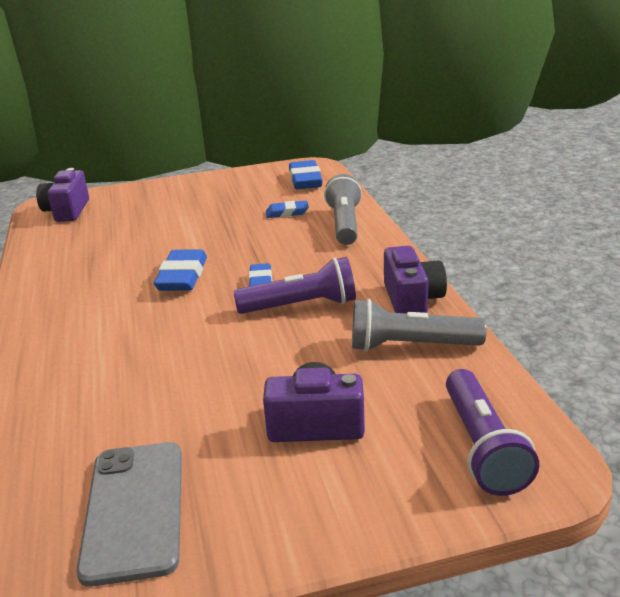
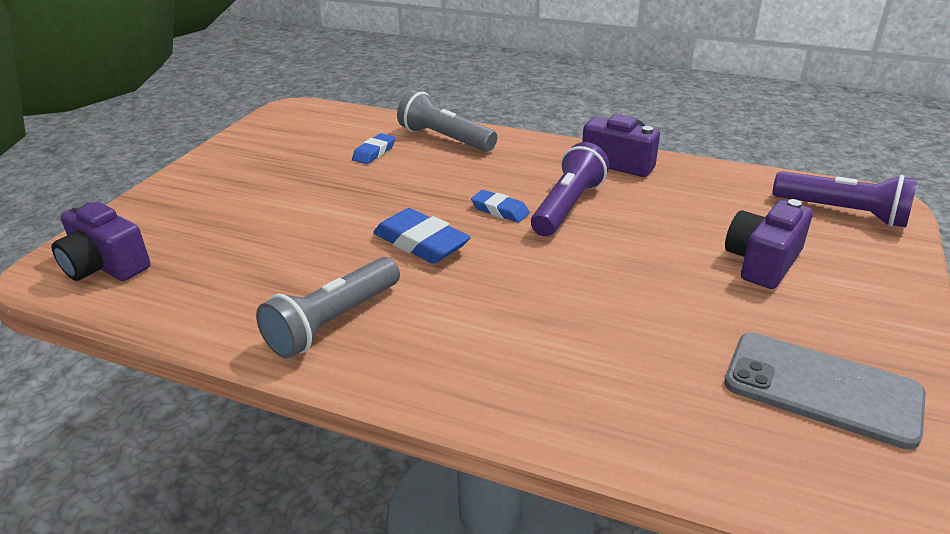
camera: 55 degrees left, 5 degrees up
(305, 180) = (319, 122): blue eraser -> none
(410, 346) = (688, 188): grey flashlight -> grey flashlight (333, 322)

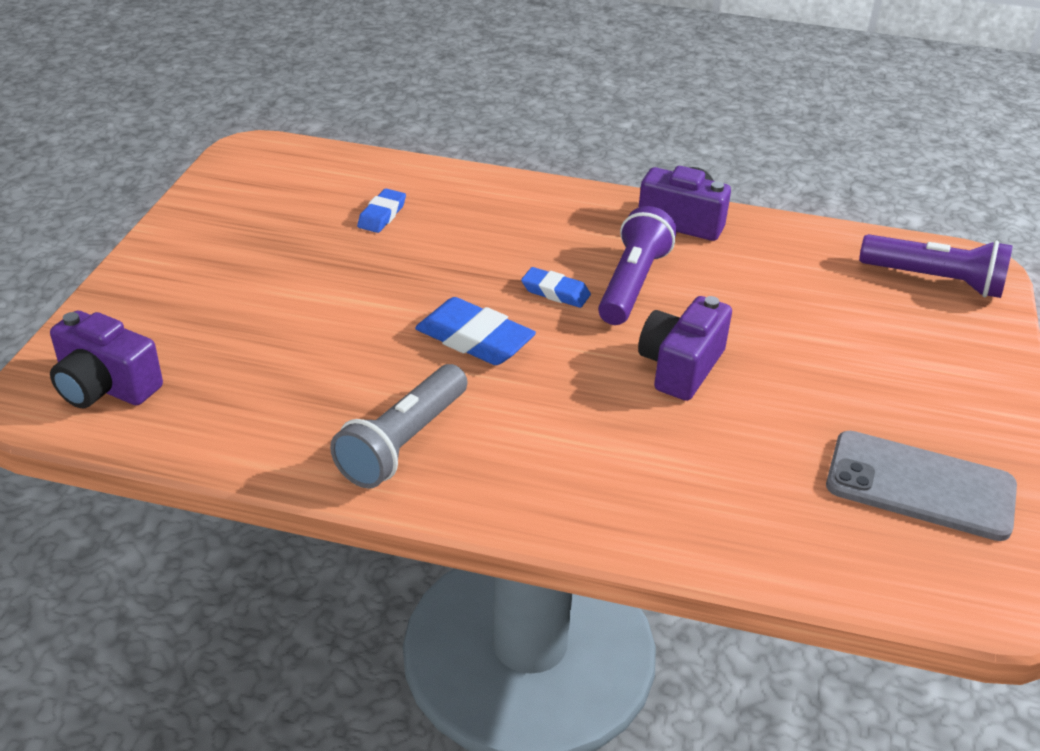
camera: 10 degrees left, 5 degrees up
(445, 139) = (465, 192): grey flashlight -> none
(762, 262) = (853, 346): purple camera -> purple camera (680, 367)

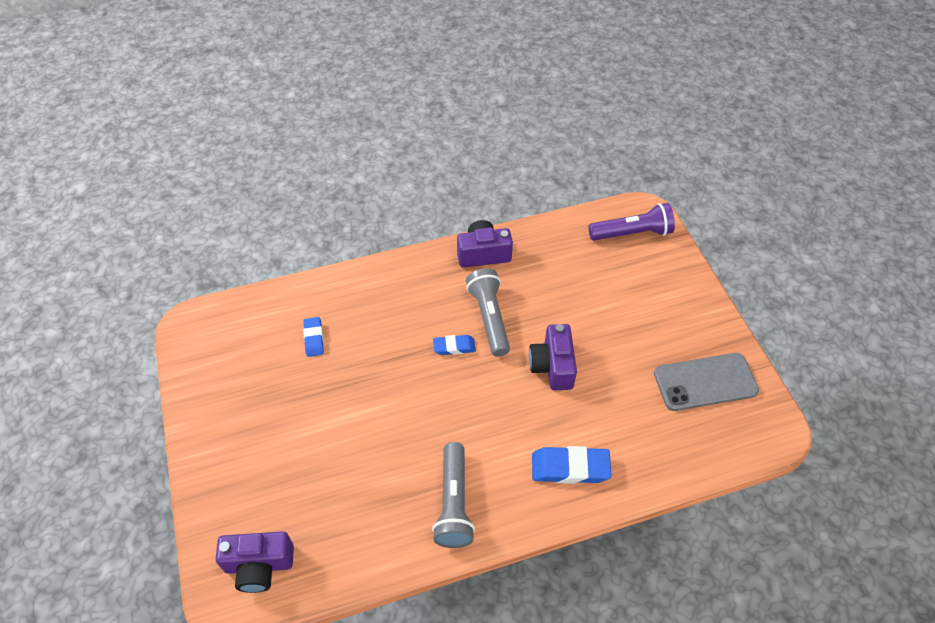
camera: 30 degrees left, 15 degrees up
(474, 339) = (437, 407): blue eraser -> blue eraser (570, 468)
(632, 284) = (489, 318): purple flashlight -> grey flashlight

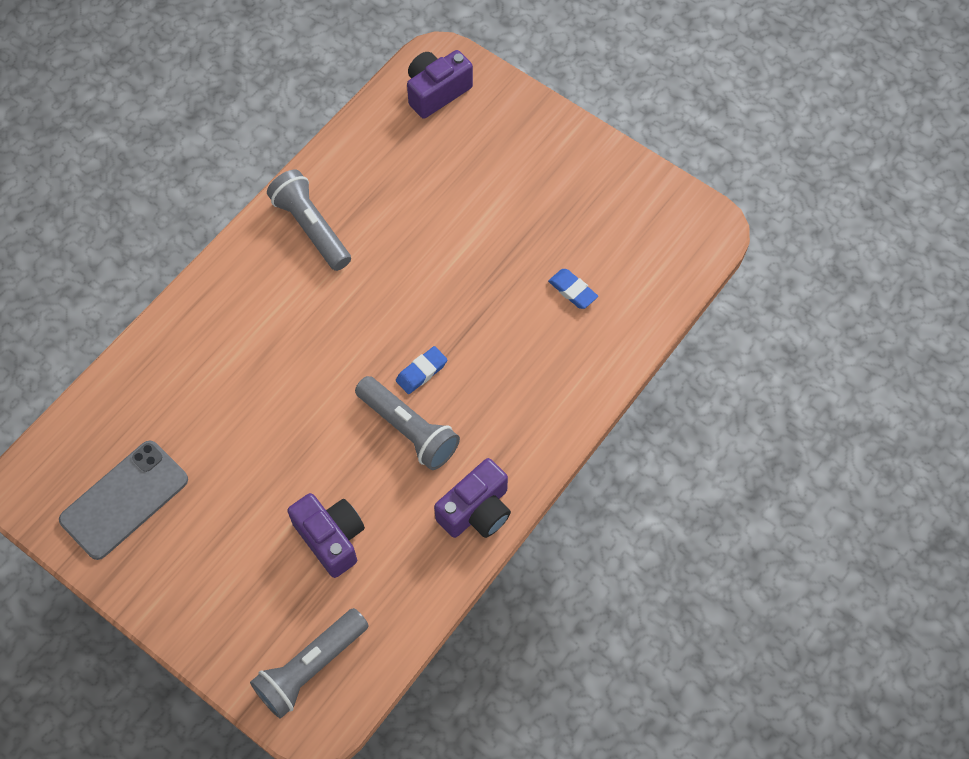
camera: 145 degrees right, 10 degrees up
(552, 366) = (302, 415): purple camera -> purple camera (331, 538)
(570, 468) = (222, 321): blue eraser -> none
(632, 233) = (310, 667): purple flashlight -> grey flashlight

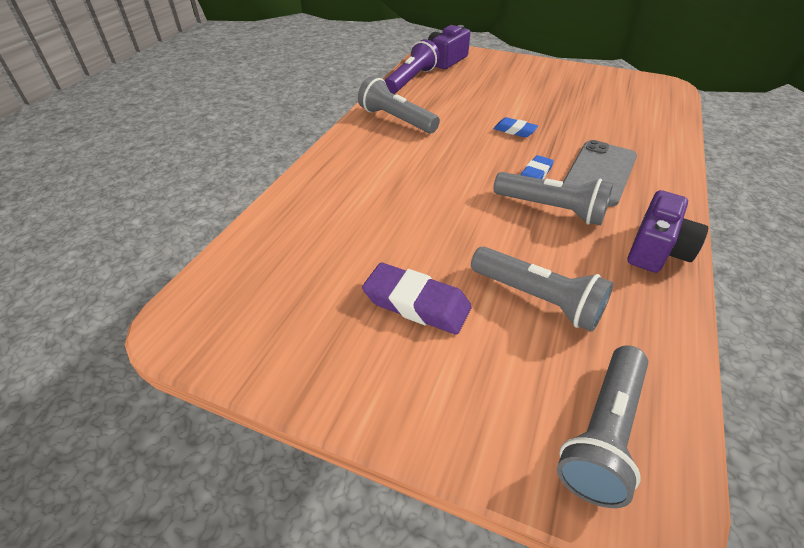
camera: 15 degrees left, 20 degrees down
(124, 500) = (299, 312): grey phone -> grey phone (599, 173)
(225, 516) = (416, 303): none -> purple eraser
(331, 538) = (538, 299): purple camera -> grey flashlight
(366, 136) = (411, 80): none -> purple flashlight
(572, 291) = (609, 120): blue eraser -> blue eraser (514, 131)

